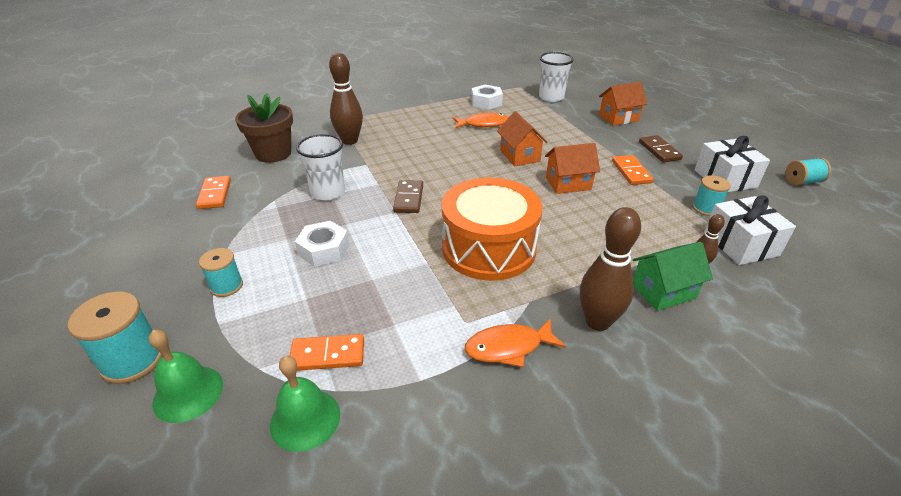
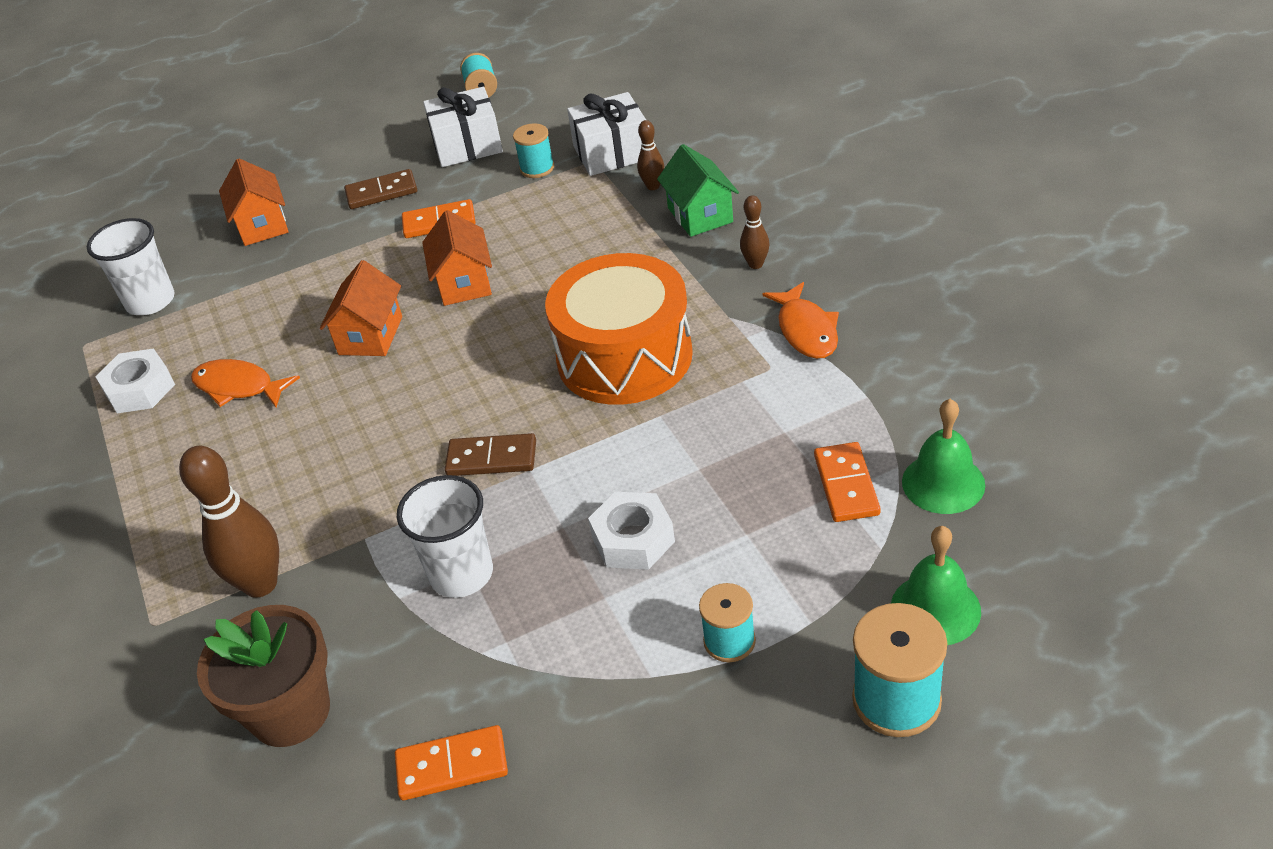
camera: 85 degrees left, 5 degrees up
(483, 124) = (239, 387): orange fish -> orange fish turned 60 degrees counterclockwise
(519, 156) = (370, 336): orange house -> orange house turned 60 degrees counterclockwise
(597, 321) = (755, 264): brown bowling pin -> brown bowling pin, size x0.51

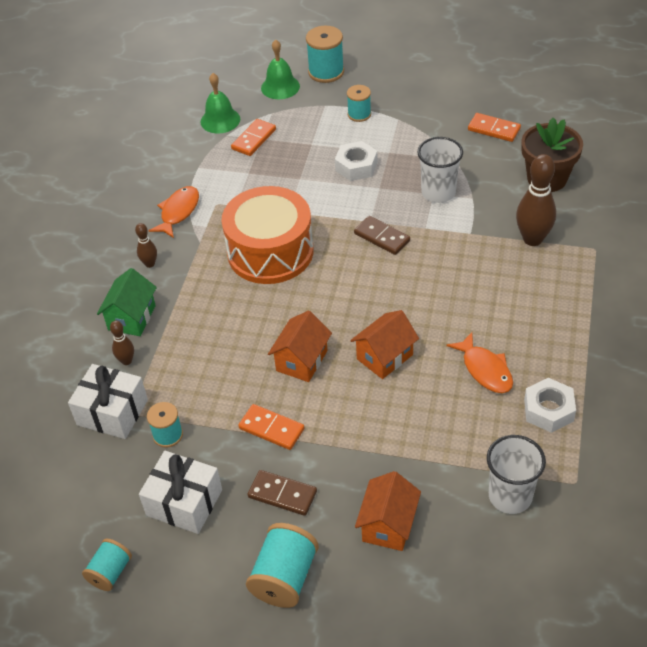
camera: 145 degrees left, 5 degrees up
(331, 156) = (284, 577): none -> turquoise spool

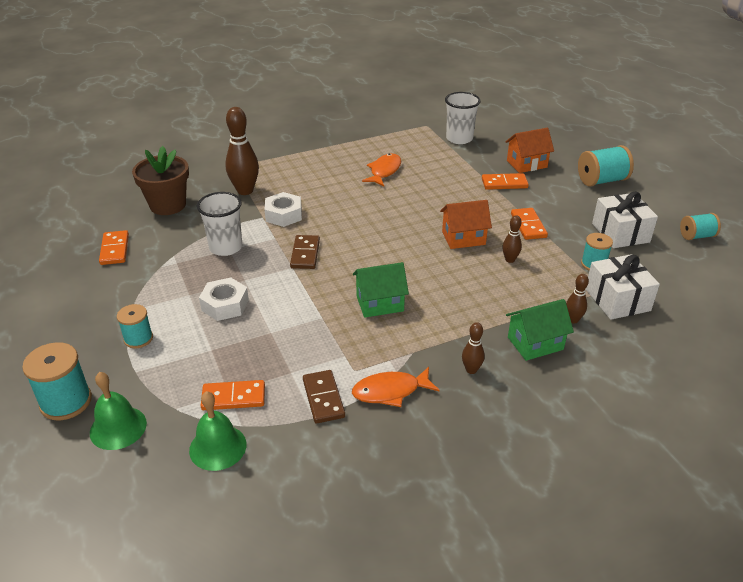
camera: 130 degrees left, 10 degrees down
(237, 374) = (510, 260): none -> brown bowling pin
(270, 252) = (380, 303): orange drum -> green house
(282, 494) = (561, 202): brown domino -> brown domino (323, 398)
(365, 467) = (504, 183): none -> orange domino
(384, 357) = (418, 208): orange house -> none
(548, 410) = (389, 144): white nut -> white nut (283, 215)

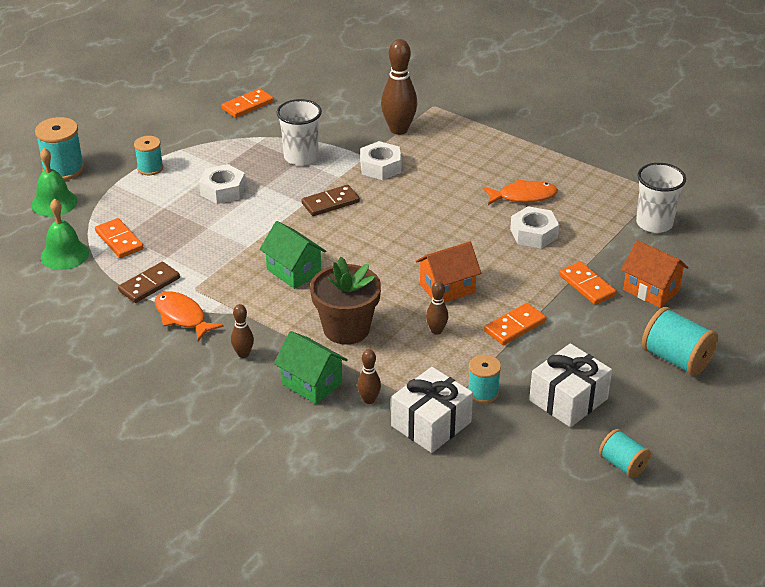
camera: 60 degrees right, 0 degrees up
(168, 205) = (334, 100): brown flower pot -> brown flower pot (346, 329)
(430, 182) = (534, 234): none -> white nut
(463, 238) = (447, 288): orange house -> orange house turned 75 degrees counterclockwise

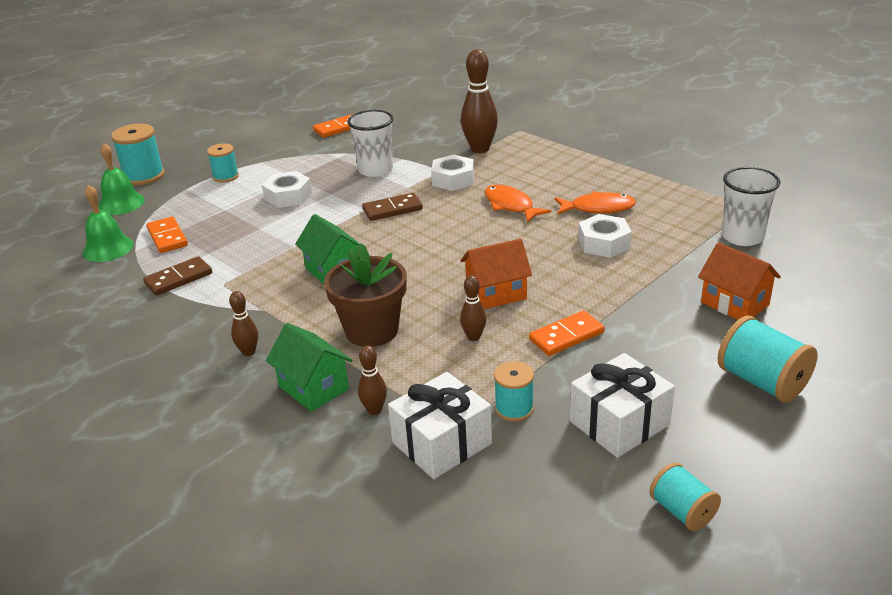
camera: 10 degrees right, 5 degrees down
(182, 317) = (199, 311): orange fish -> orange fish (510, 206)
(587, 285) = (658, 296): orange domino -> none

